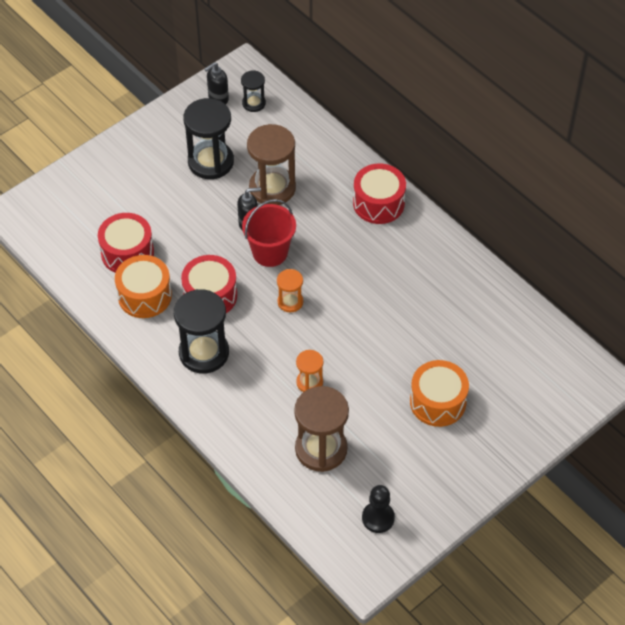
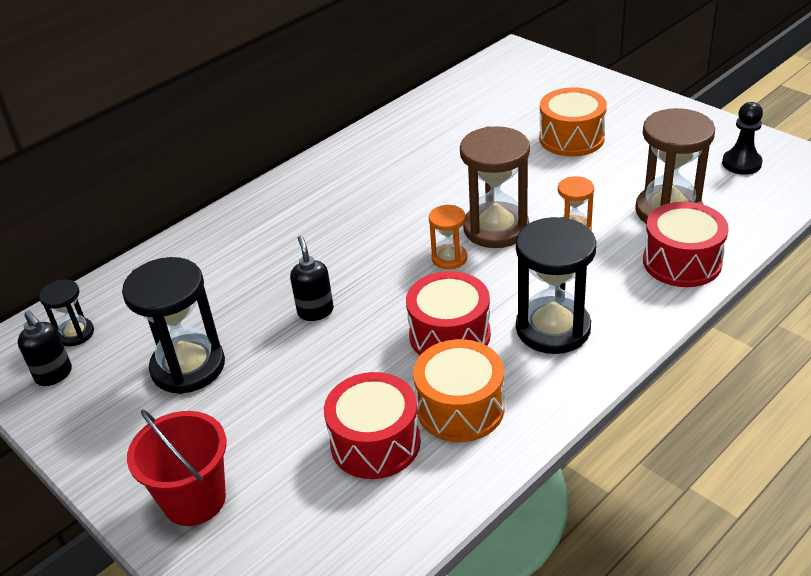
camera: 90 degrees left, 15 degrees down
(270, 252) = (366, 285): red bucket -> red bucket (194, 500)
(272, 188) = (248, 296): brown hourglass -> brown hourglass (496, 228)
(378, 203) = (281, 202): red drum -> red drum (682, 262)

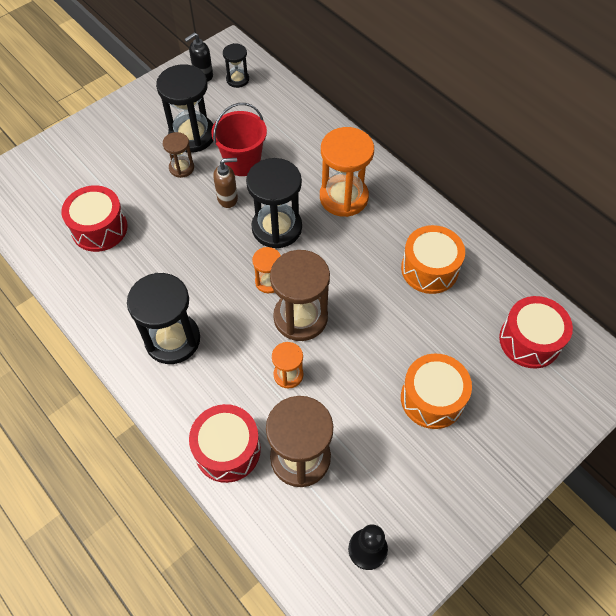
camera: 90 degrees right, 20 degrees up
(194, 500) = (86, 146): red bucket -> red bucket (242, 162)
(254, 368) = (181, 168): none -> brown hourglass
(314, 213) = (343, 197): none -> orange hourglass
(315, 311) = (228, 198): black soap dispenser -> brown soap dispenser
(365, 261) = (277, 228): none -> black hourglass
(449, 335) = (183, 275): red drum -> red drum (529, 340)
(460, 408) = (113, 275): orange drum -> orange drum (429, 269)

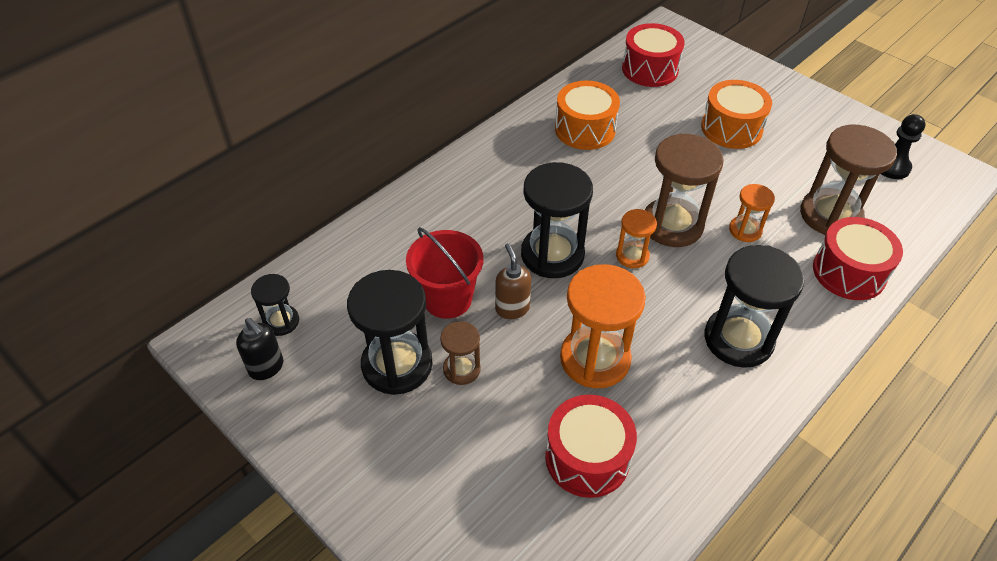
camera: 95 degrees left, 10 degrees down
(343, 197) = (497, 197): orange hourglass -> orange hourglass (595, 359)

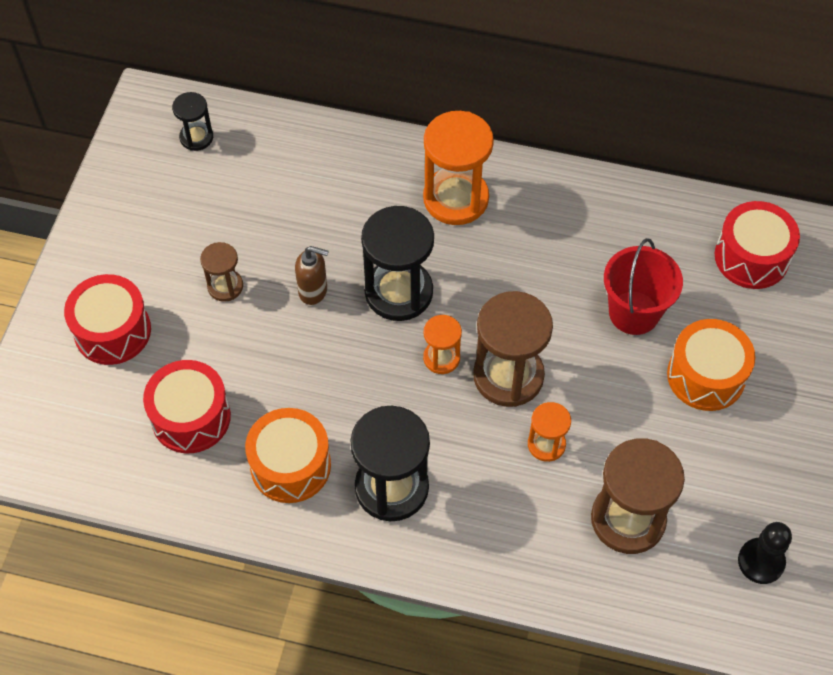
camera: 60 degrees right, 10 degrees up
(266, 368) = (147, 155): black soap dispenser -> none
(397, 365) = (202, 239): black hourglass -> none
(447, 299) = (293, 238): red bucket -> red bucket (634, 313)
(512, 308) = (313, 291): brown soap dispenser -> brown soap dispenser turned 60 degrees clockwise
(585, 129) = (598, 240): orange drum -> orange drum (290, 465)
(595, 359) = (296, 380): orange hourglass -> orange hourglass (456, 198)
(849, 272) = (550, 561): red drum -> red drum (112, 331)

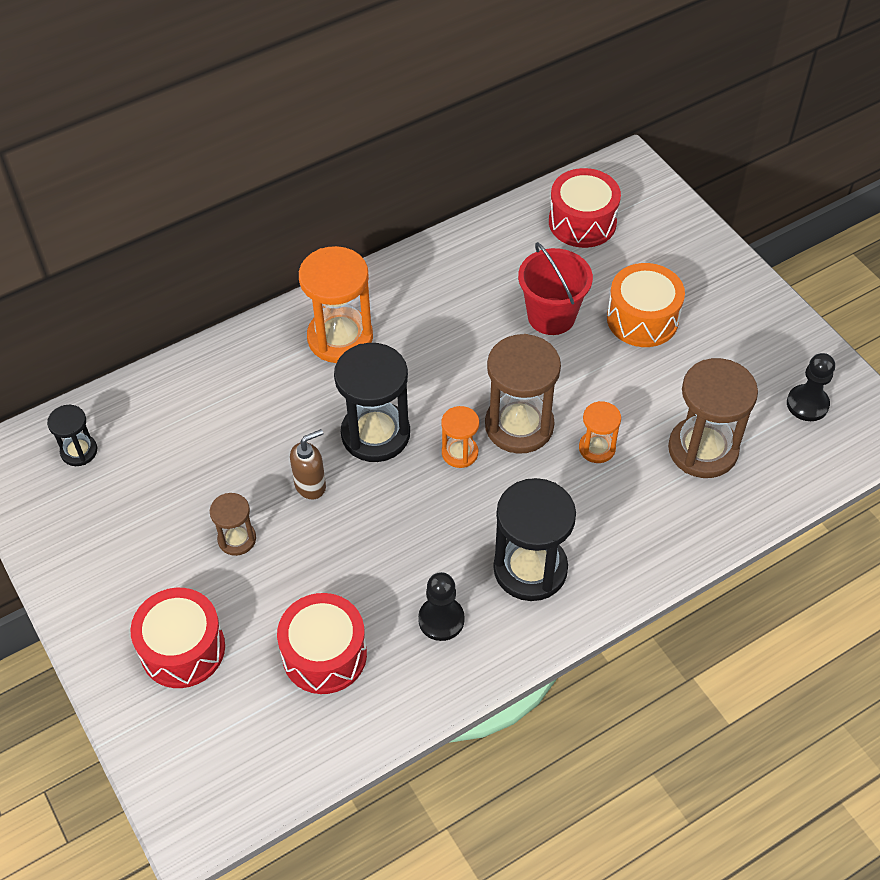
camera: 45 degrees left, 5 degrees down
(290, 465) = (441, 619): orange drum -> black pawn

